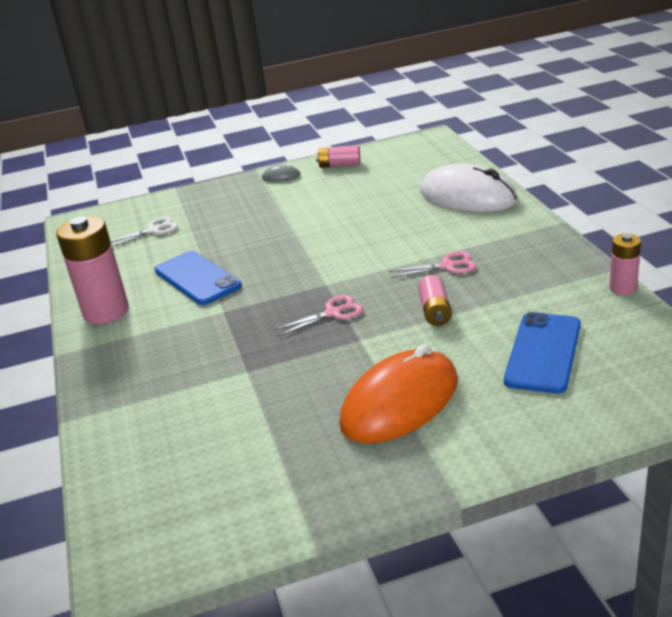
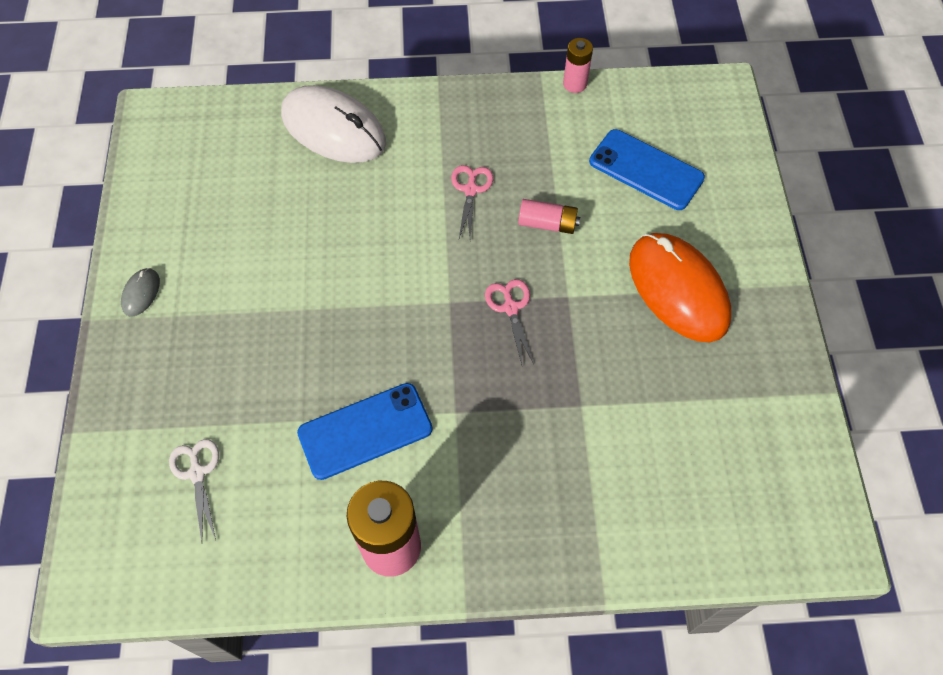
camera: 80 degrees left, 30 degrees up
(339, 165) = (157, 222): pink battery -> none
(467, 196) = (333, 129): white mouse -> white mouse turned 75 degrees clockwise

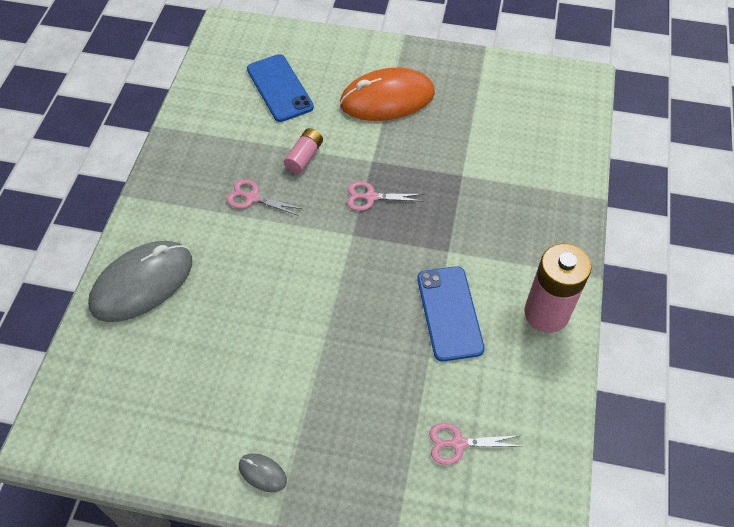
camera: 75 degrees left, 5 degrees down
(197, 472) = (458, 443): white scissors -> pink scissors
(333, 129) = (142, 283): white mouse -> grey mouse
(575, 84) = (178, 107): pink battery -> none
(646, 170) = (280, 88): blue phone -> blue phone turned 75 degrees counterclockwise

